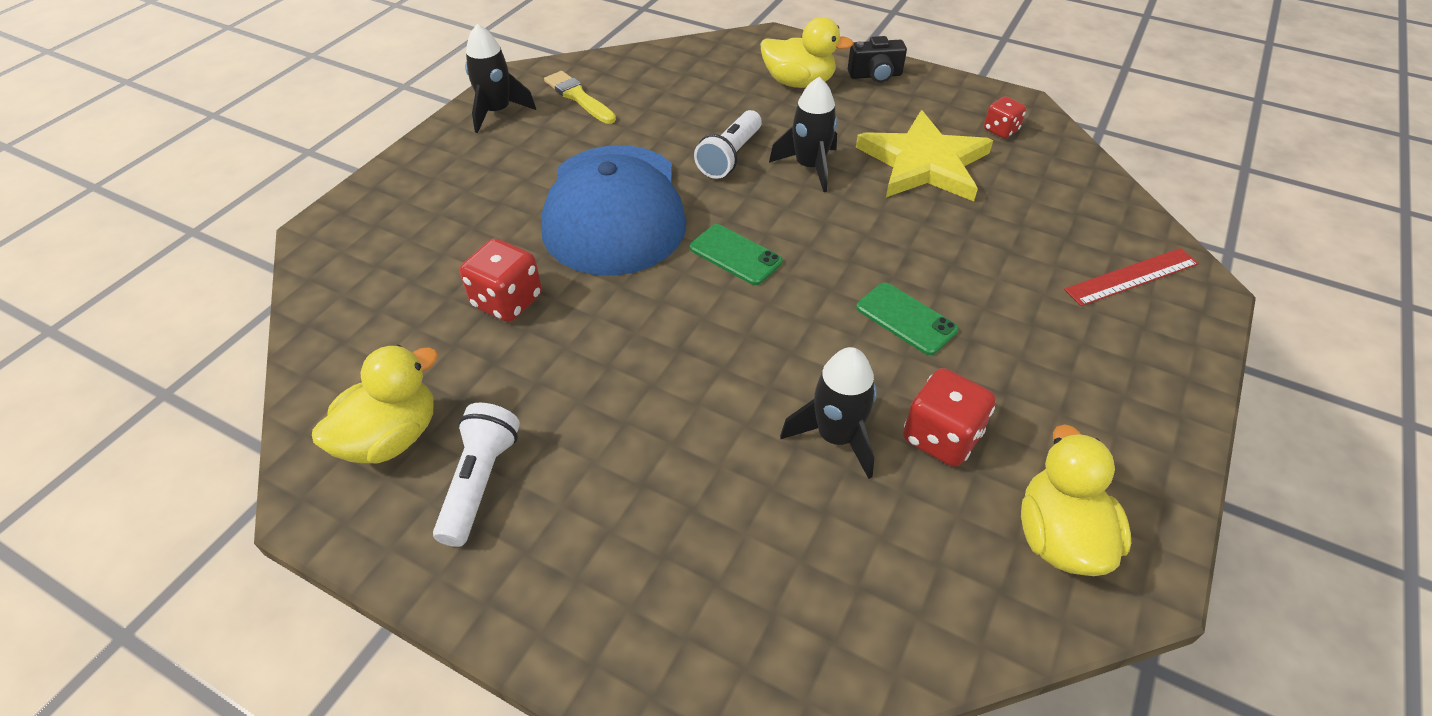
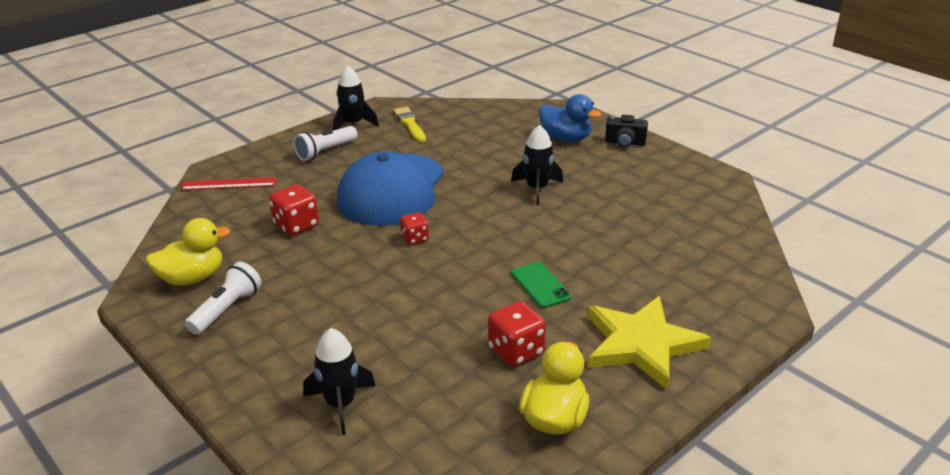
camera: 20 degrees right, 15 degrees down
(730, 156) = (487, 174): white flashlight -> white flashlight (325, 151)
(735, 255) = (452, 229): green phone -> none
(798, 82) = (565, 138): yellow duck -> blue duck
(836, 437) = (448, 336): black rocket -> black rocket (340, 404)
(924, 163) = (620, 201): yellow star -> yellow star (641, 344)
(1000, 130) = (694, 191): red dice -> red dice (415, 238)
(1131, 276) = (723, 294): red ruler -> red ruler (229, 184)

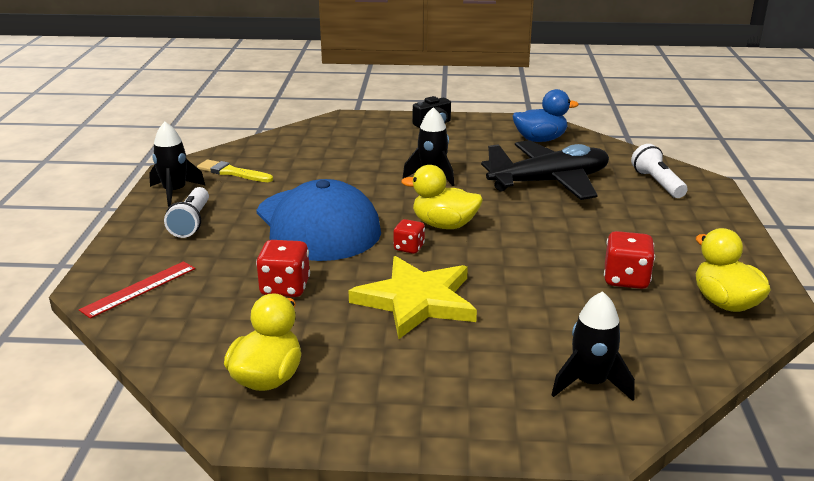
camera: 45 degrees left, 5 degrees down
(227, 309) = (356, 381): white flashlight -> white flashlight (657, 183)
(470, 234) = (444, 225): none -> yellow duck
(540, 285) = (558, 233): green phone -> none
(565, 138) = (385, 136): blue duck -> blue duck (540, 140)
(621, 239) = (549, 182): none -> black plane
(641, 344) = (681, 234): yellow star -> yellow star (416, 301)

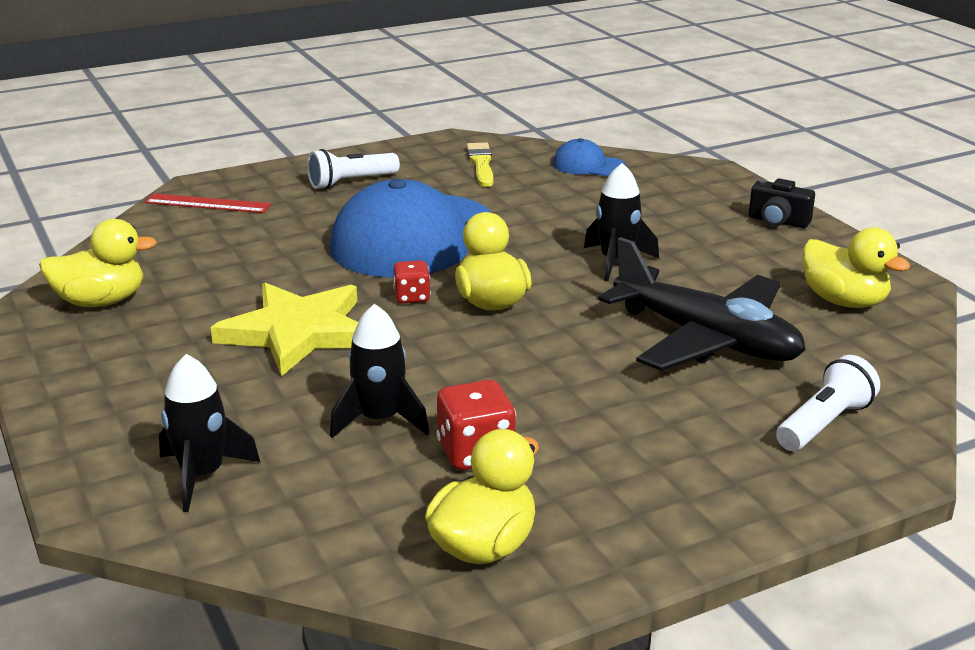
camera: 60 degrees right, 0 degrees up
(175, 192) = (405, 156): black rocket -> black rocket (380, 420)
(285, 288) = (264, 261): red dice -> none
(286, 144) = (588, 165): none -> blue cap
(540, 140) = (844, 301): blue duck -> yellow duck

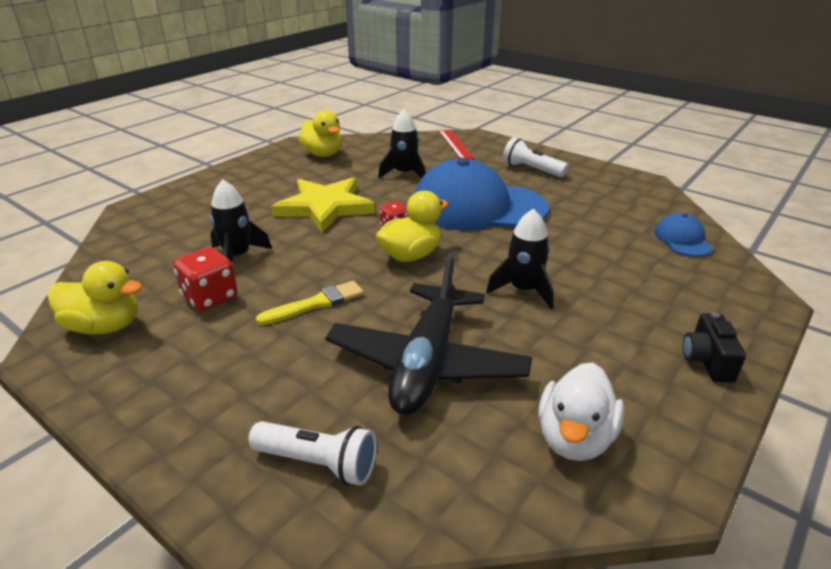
camera: 65 degrees right, 5 degrees up
(202, 475) = (164, 225): black rocket -> black rocket (404, 174)
(481, 164) = (620, 200): yellow brush -> yellow brush (315, 304)
(844, 301) = (574, 438): yellow duck -> white duck

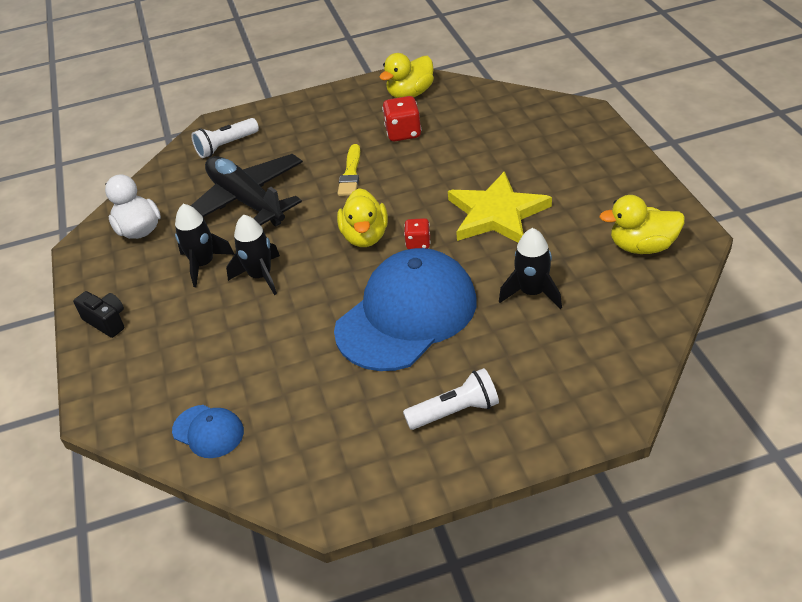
camera: 130 degrees right, 10 degrees up
(237, 256) = (449, 151): black rocket -> black rocket (203, 264)
(455, 144) = (595, 379): red ruler -> none

